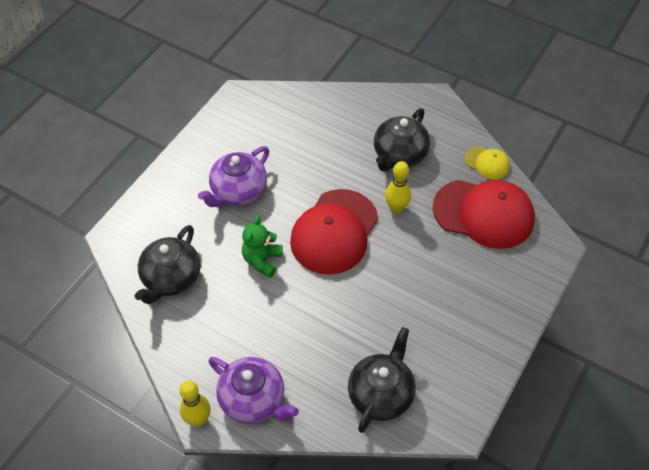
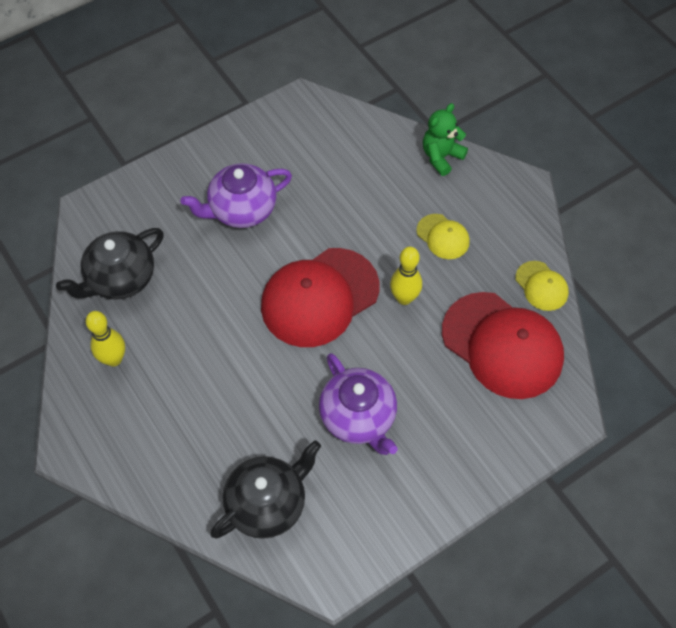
camera: 25 degrees right, 5 degrees up
(198, 419) = (65, 444): yellow bowling pin -> yellow bowling pin (114, 359)
(253, 400) = (131, 448): purple teapot -> purple teapot (358, 417)
(262, 260) = (224, 298): green teddy bear -> green teddy bear (441, 157)
(399, 155) = (443, 236): black teapot -> yellow cap

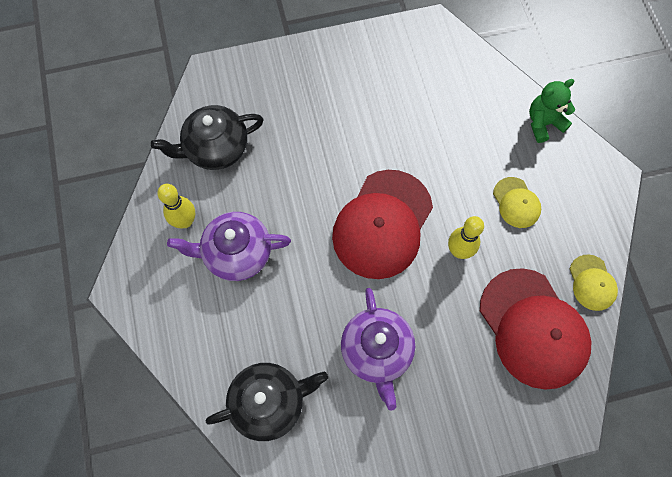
camera: 20 degrees right, 10 degrees up
(241, 210) = (342, 117): purple teapot -> purple teapot (236, 253)
(319, 297) = (382, 224): red cap -> red cap turned 45 degrees counterclockwise

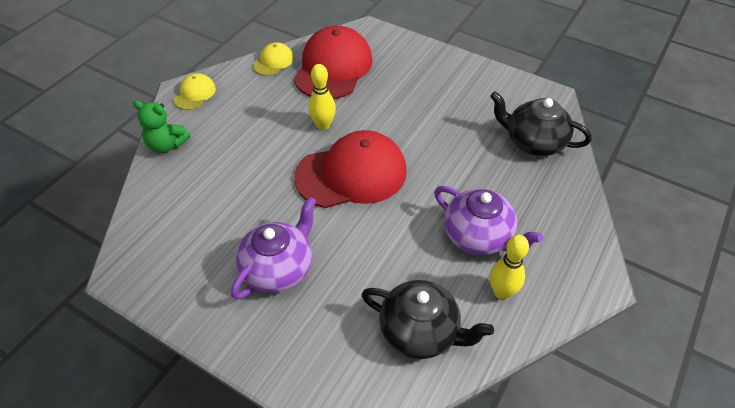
camera: 135 degrees left, 20 degrees down
(376, 351) = (437, 118): purple teapot -> purple teapot (278, 268)
(516, 203) = (253, 121): yellow cap -> yellow cap (194, 94)

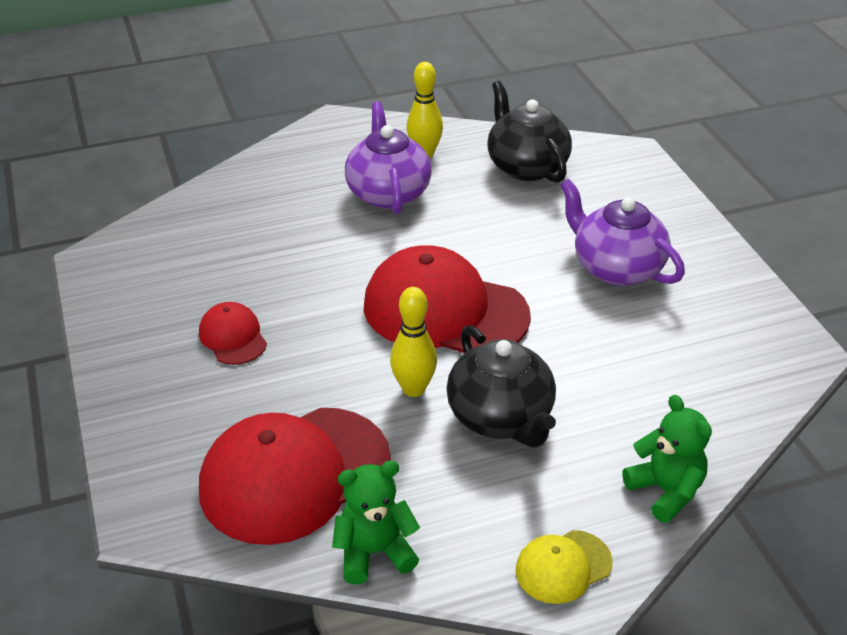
camera: 140 degrees left, 10 degrees down
(273, 61) = (374, 552): yellow cap -> green teddy bear
(278, 268) = (616, 268): purple teapot -> purple teapot turned 60 degrees clockwise
(433, 101) = (233, 337): none -> red cap
(533, 142) = (203, 230): black teapot -> black teapot (501, 418)

